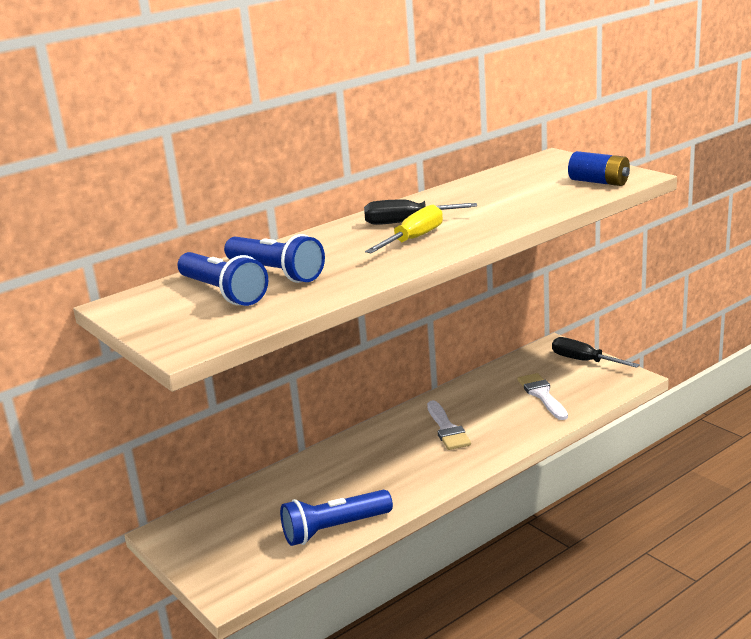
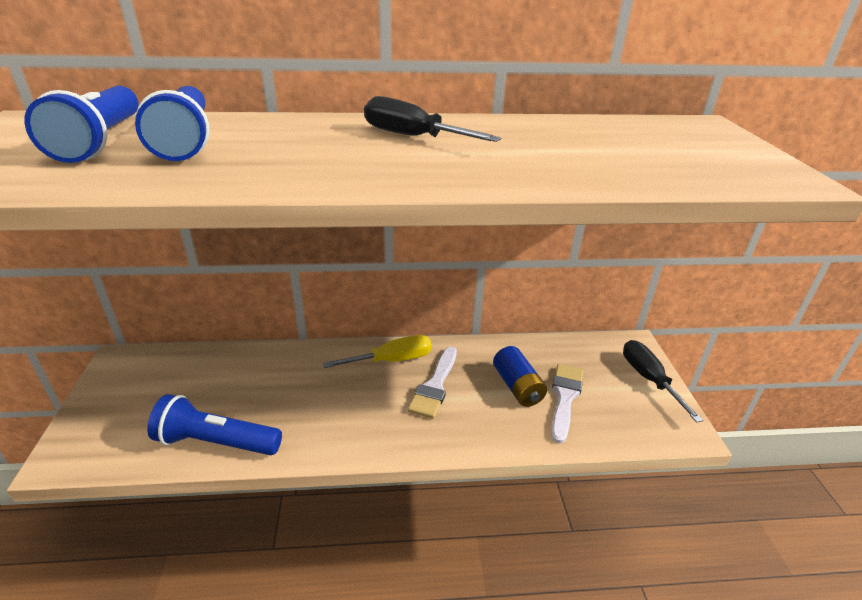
camera: 30 degrees right, 10 degrees up
(413, 239) = (378, 157): yellow screwdriver -> yellow screwdriver (392, 360)
(599, 182) = (725, 169): blue battery -> blue battery (517, 387)

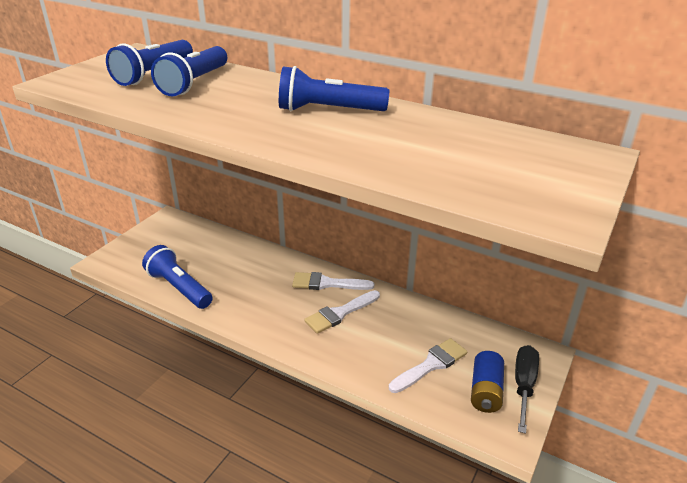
camera: 35 degrees right, 0 degrees up
(392, 360) = (327, 283): yellow screwdriver -> white brush
(413, 137) = (328, 110): black screwdriver -> blue flashlight
(517, 387) = (401, 341): blue battery -> blue battery (485, 391)

